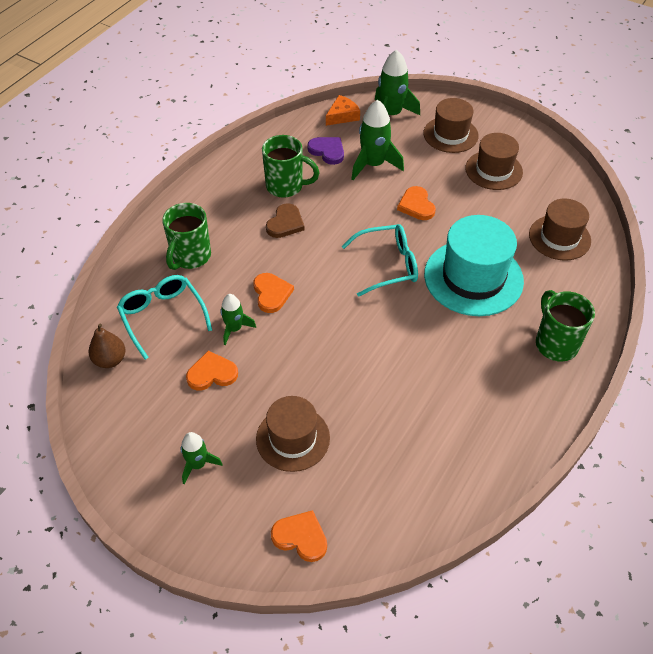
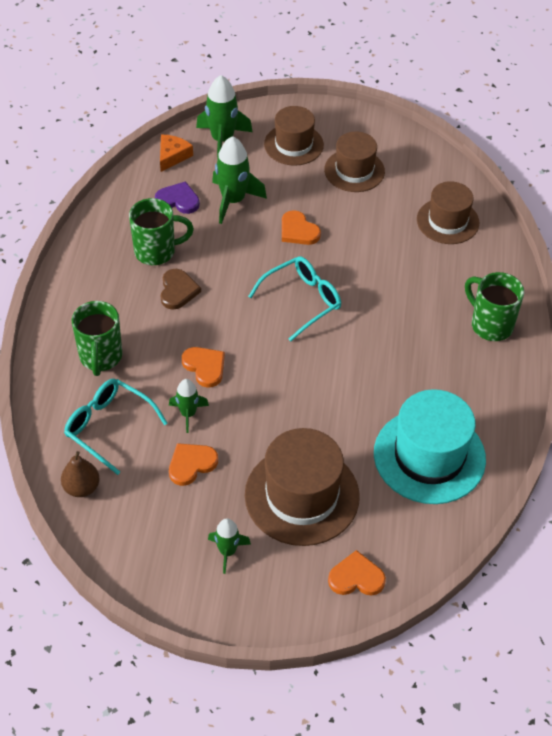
camera: 25 degrees left, 0 degrees up
(293, 438) = (302, 495): brown hat -> brown hat, size x1.55
(473, 277) = (388, 286): turquoise hat -> turquoise hat (429, 456)

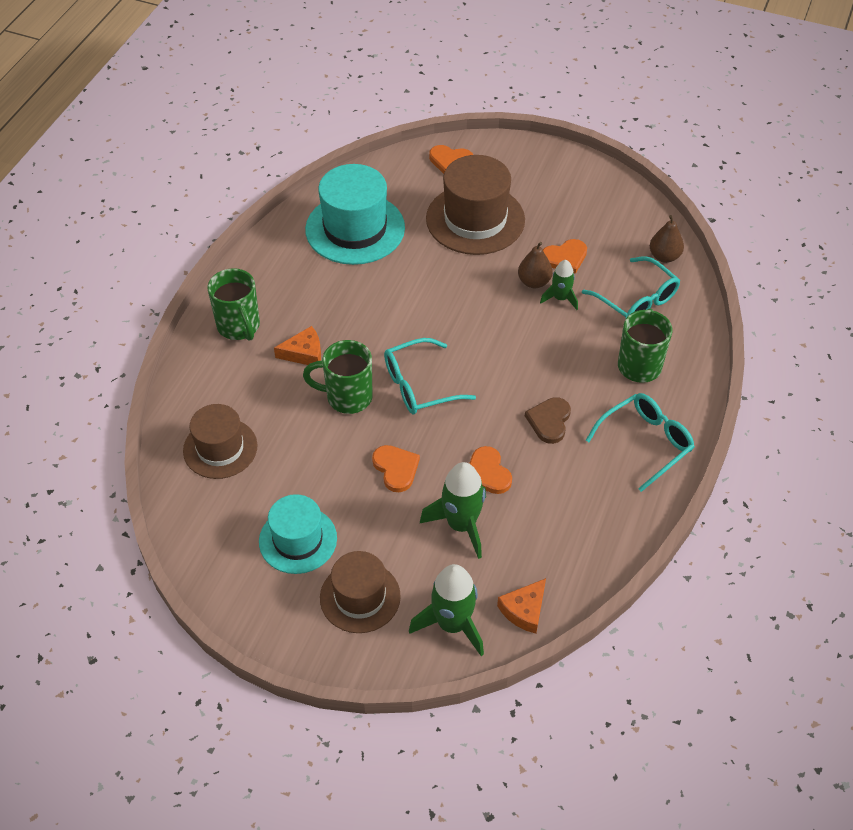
camera: 165 degrees left, 0 degrees up
(91, 287) = (645, 443): none -> turquoise glasses
(157, 251) = (565, 473): green mug -> green mug (347, 397)
(178, 200) = (528, 539): purple heart -> none
(205, 367) = (536, 337): orange heart -> orange heart (487, 473)
(219, 428) = (534, 282): none -> brown pear
(227, 551) = (547, 193): green rocket -> none
(354, 170) = (298, 540): brown hat -> turquoise hat
(418, 311) = (304, 353): none -> orange cheese

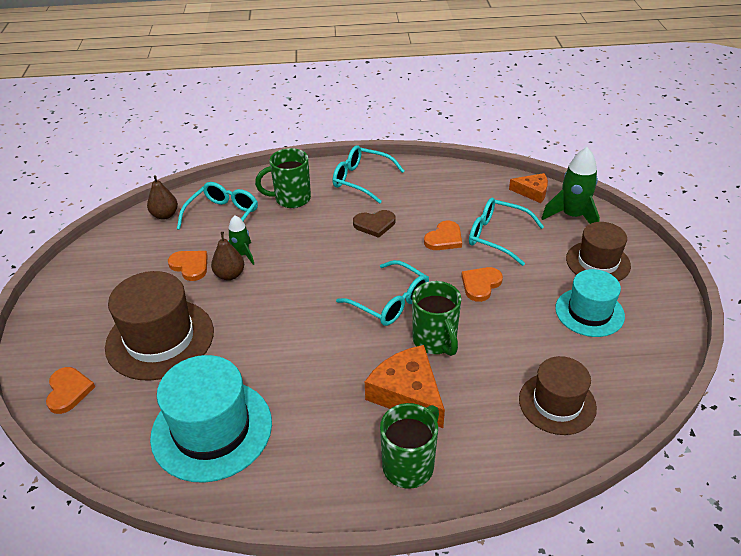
camera: 115 degrees left, 10 degrees down
(304, 353) = (407, 394): orange cheese -> orange cheese, size x1.69
(461, 525) = (497, 236): green rocket -> turquoise glasses

